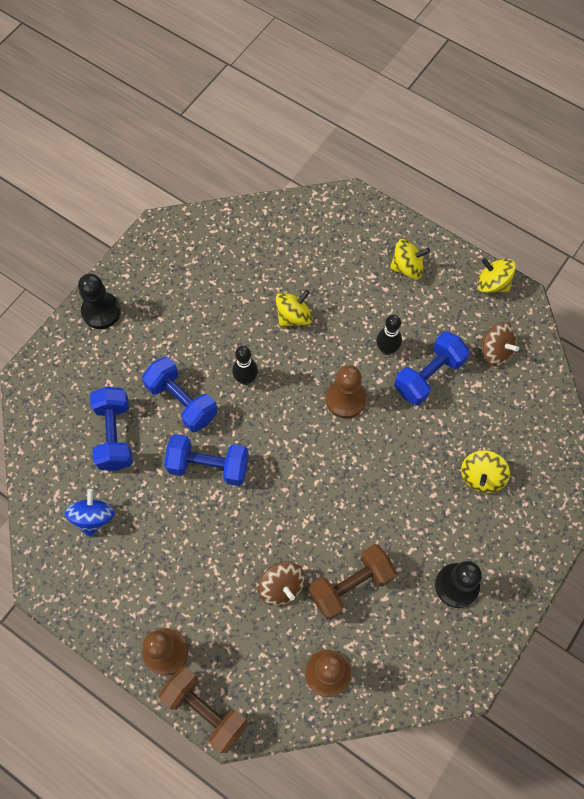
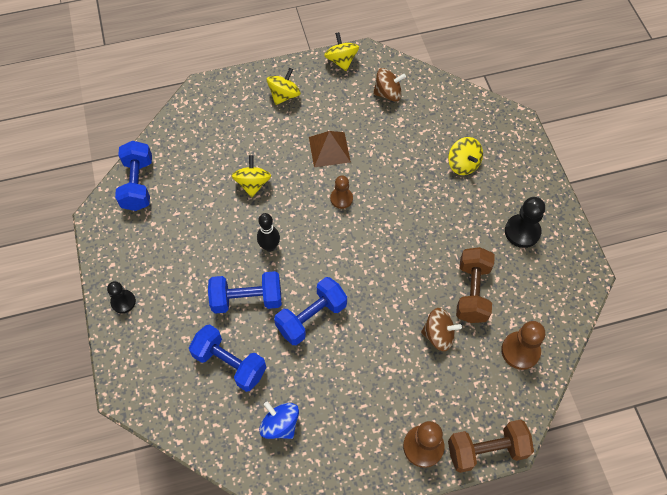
camera: 50 degrees left, 5 degrees down
(101, 311) = (123, 302): black pawn -> black pawn, size x0.65
(345, 399) = (341, 198): brown pawn -> brown pawn, size x0.65
(387, 349) = (329, 149): black bowling pin -> brown pyramid
(428, 375) = (369, 140): blue dumbbell -> blue dumbbell (138, 184)
(492, 284) = (341, 61): yellow spinning top -> yellow spinning top turned 90 degrees clockwise

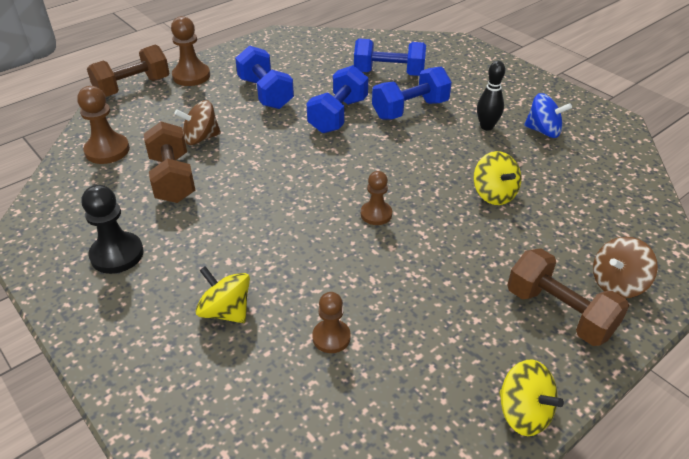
camera: 155 degrees right, 20 degrees down
(123, 302) = (517, 79): black pawn -> none
(138, 184) = (615, 154): blue dumbbell -> blue dumbbell (265, 93)
(269, 246) = (423, 149): black bowling pin -> black bowling pin (486, 126)
(280, 424) = (320, 58): blue spinning top -> blue spinning top (543, 131)
(284, 95) = (559, 313): yellow spinning top -> brown dumbbell
(329, 149) = (433, 263): brown pyramid -> none
(388, 94) = (401, 381): brown spinning top -> brown spinning top (617, 283)
(411, 127) = (331, 337): none -> brown pawn

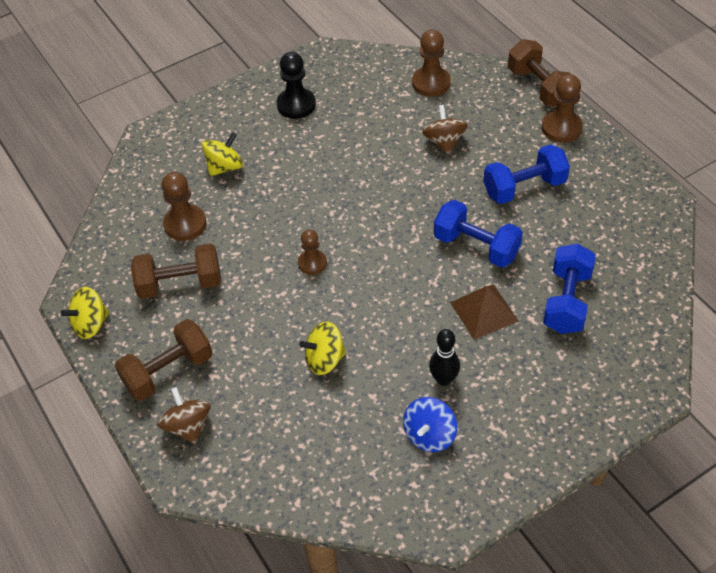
camera: 100 degrees right, 10 degrees up
(172, 179) = (384, 127): brown dumbbell -> brown dumbbell (180, 284)
(331, 337) = (185, 224): brown pawn -> brown pawn, size x1.53
(410, 109) = (484, 311): blue dumbbell -> brown pyramid

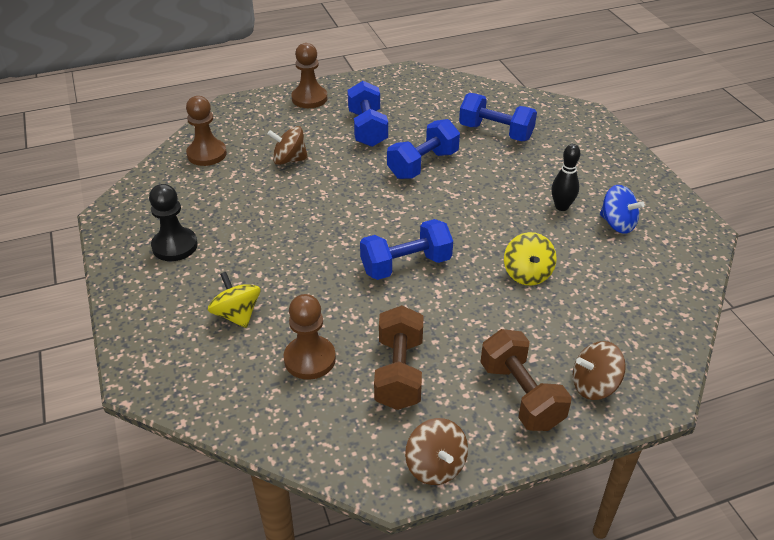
camera: 80 degrees left, 10 degrees down
(90, 324) = (435, 466): yellow spinning top -> brown spinning top
(312, 263) = (406, 265): brown pawn -> blue dumbbell
(484, 311) = (495, 173): brown pyramid -> none
(539, 87) = (254, 99): brown dumbbell -> none

